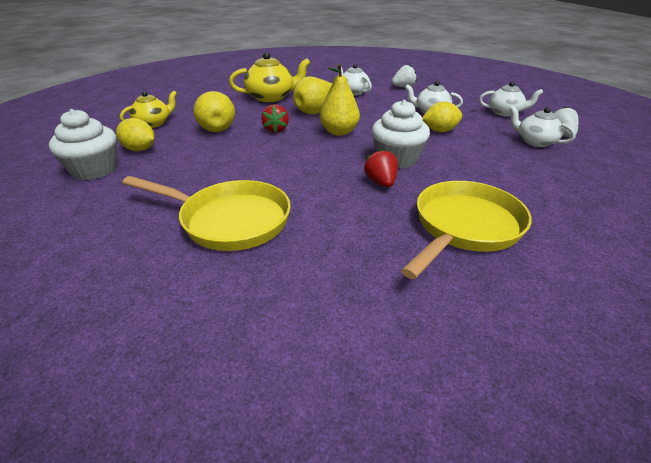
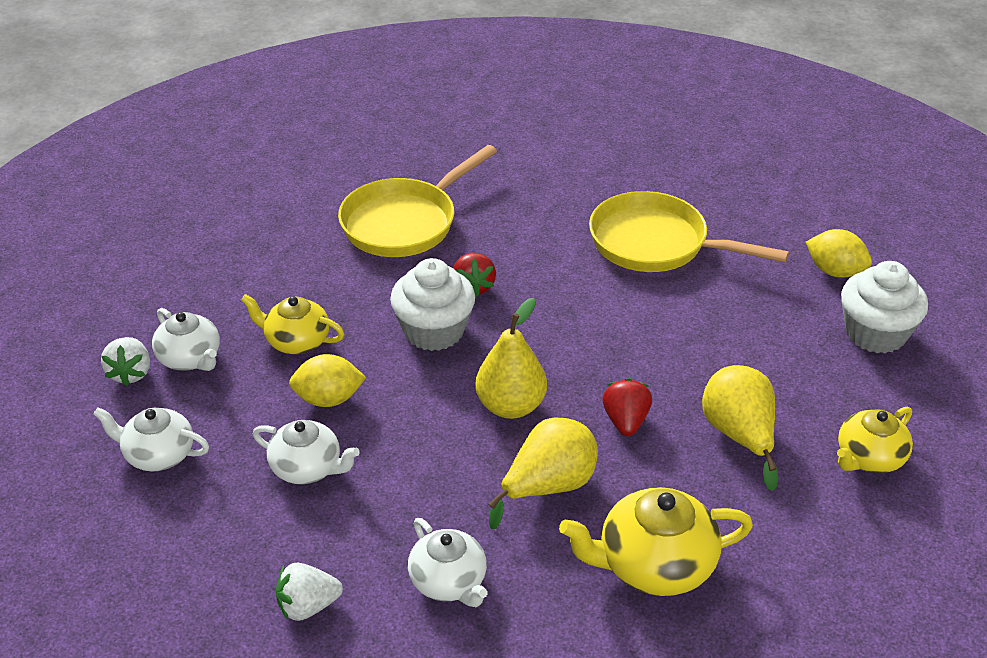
camera: 175 degrees left, 5 degrees up
(140, 149) = (841, 377): yellow lemon -> yellow lemon (835, 271)
(481, 151) = (296, 341): none -> yellow teapot

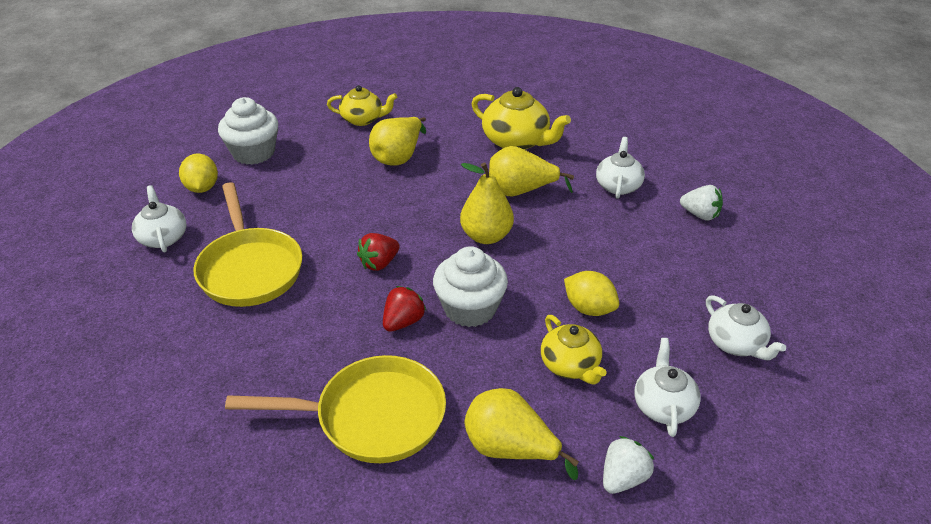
camera: 135 degrees left, 0 degrees up
(130, 373) = (721, 424): white strawberry -> white strawberry (623, 478)
(284, 262) = (510, 449): none -> yellow pear
(307, 468) = (642, 276): white teapot -> white teapot (163, 237)
(625, 421) = (439, 193): red strawberry -> red strawberry (379, 263)

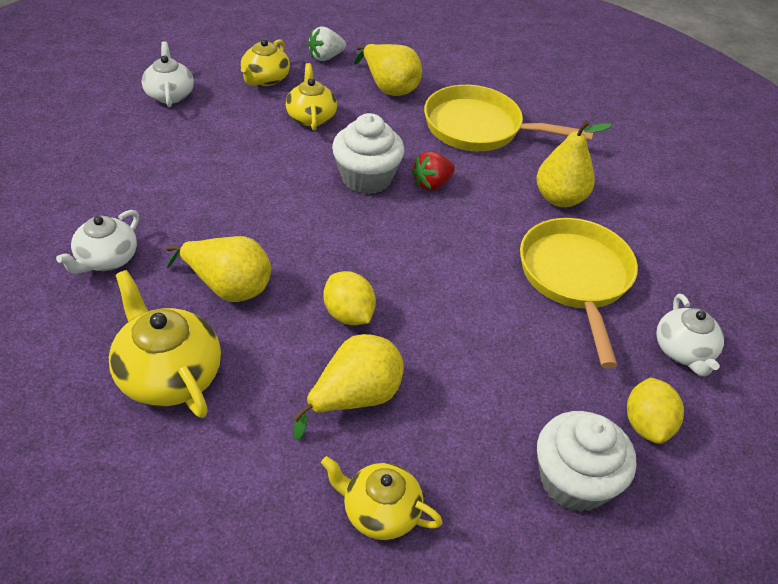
camera: 165 degrees left, 5 degrees up
(379, 263) = (435, 245): red strawberry -> none
(486, 236) = (307, 242): yellow pear -> yellow pear (560, 198)
(589, 308) = (261, 149): yellow lemon -> yellow lemon (348, 314)
(663, 405) = (265, 79): white teapot -> yellow teapot
(700, 215) = (60, 198): white strawberry -> none

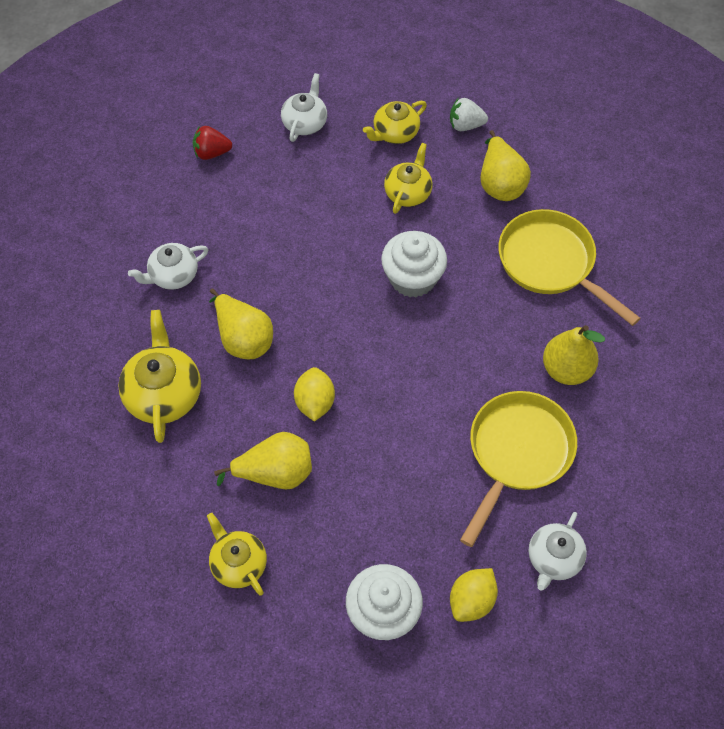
camera: 35 degrees right, 15 degrees up
(432, 184) = (464, 307): red strawberry -> red strawberry (212, 153)

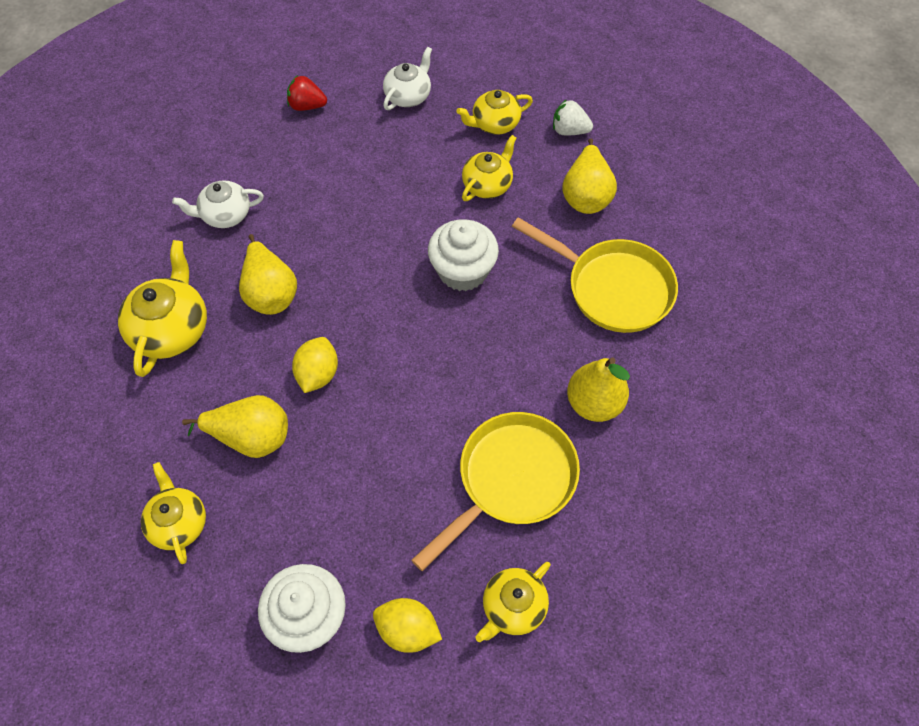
camera: 15 degrees right, 0 degrees up
(471, 601) = (407, 630): yellow lemon -> yellow lemon turned 60 degrees clockwise
(550, 263) = (613, 288): yellow pan -> yellow pan turned 150 degrees clockwise
(553, 559) = (513, 607): white teapot -> yellow teapot

